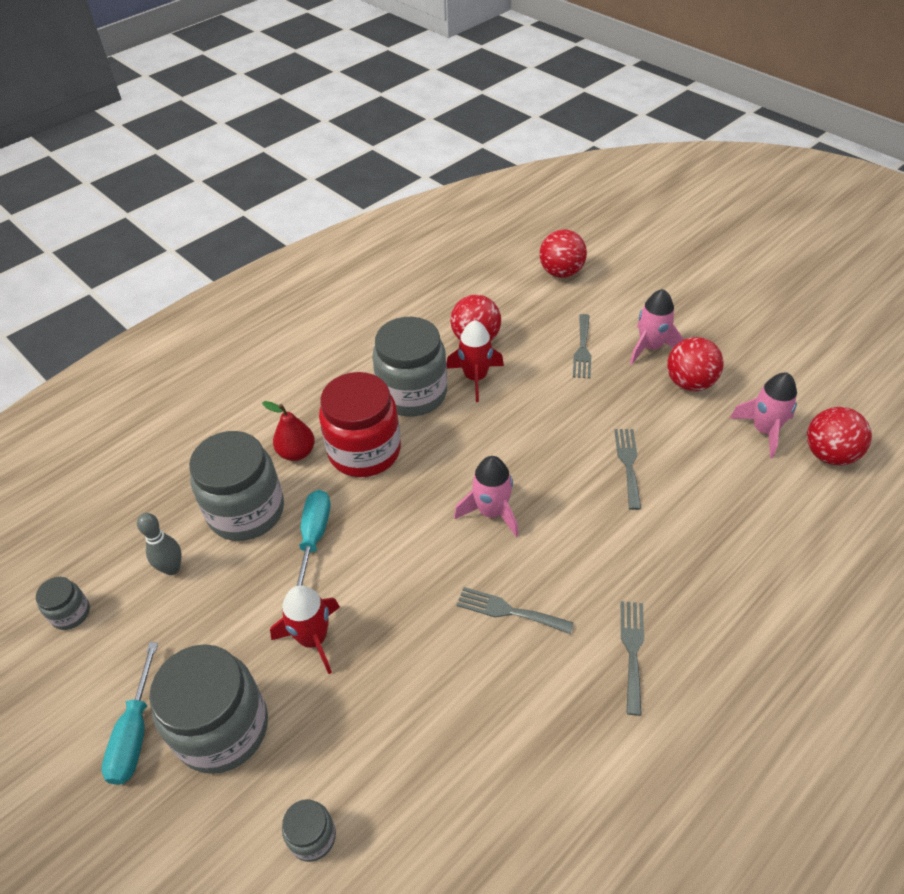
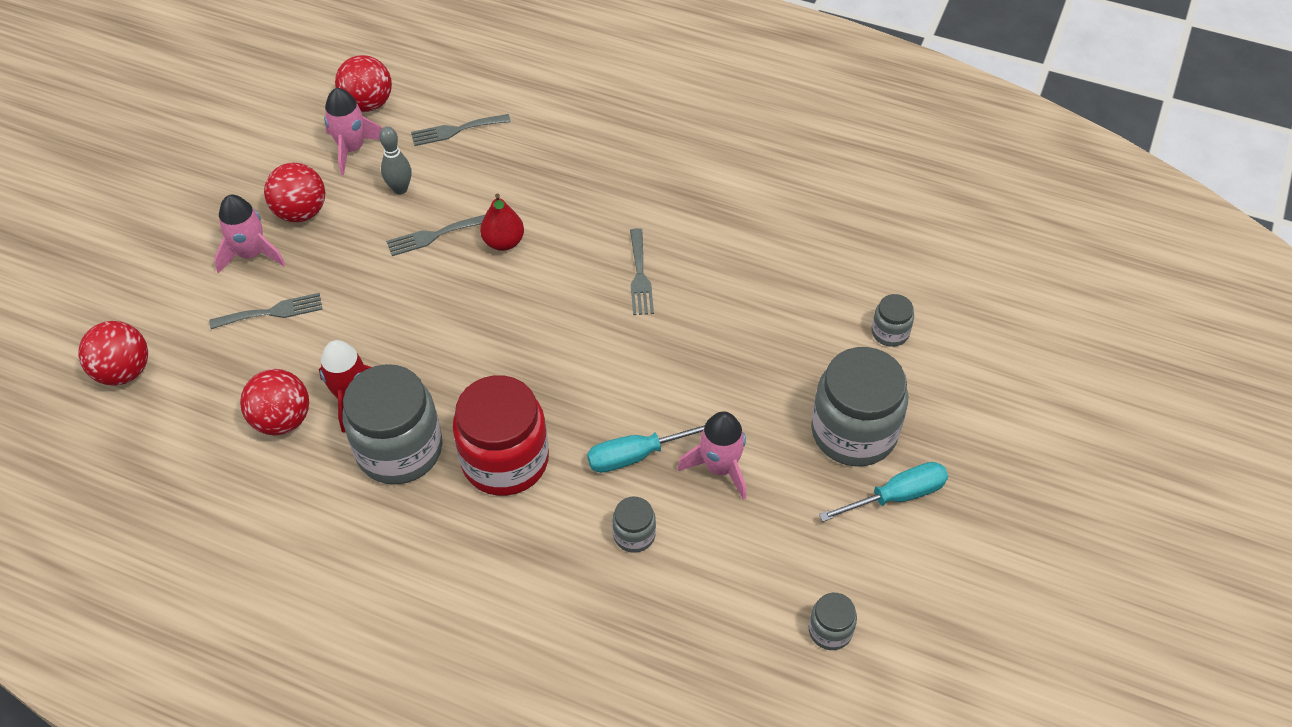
camera: 115 degrees left, 5 degrees up
(172, 568) = (734, 566): grey bowling pin -> grey bowling pin (400, 189)
(246, 511) = (634, 535): grey jar -> grey jar, size x0.46
(296, 452) = (534, 526): red pear -> red pear (504, 242)
(313, 638) = (741, 405): red rocket -> none
(491, 512) = (539, 321): pink rocket -> pink rocket (719, 467)
(632, 650) = (635, 190): grey fork -> grey fork (456, 130)

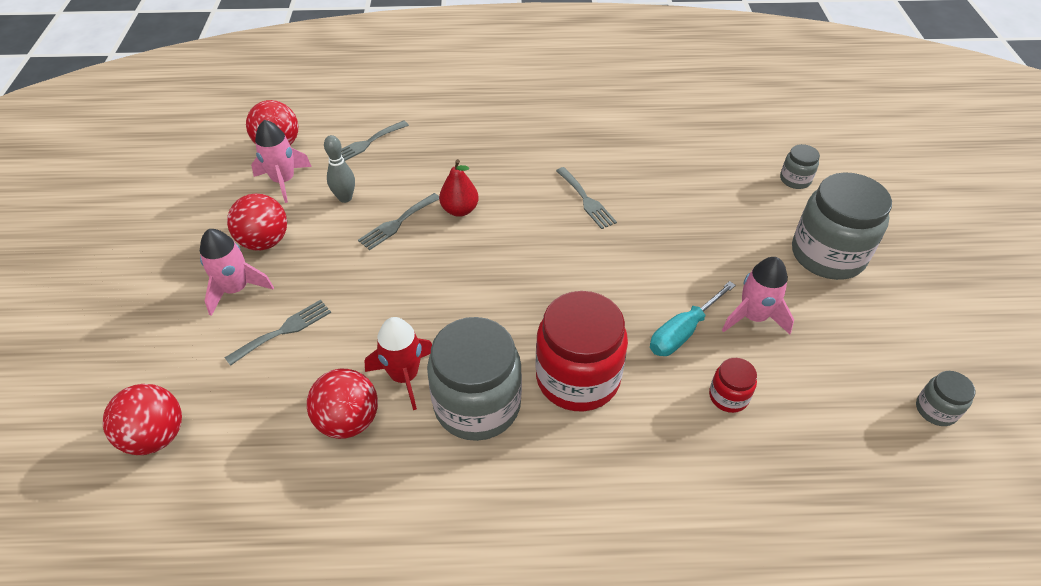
camera: 25 degrees left, 5 degrees down
(634, 535) = (728, 396): grey jar -> red jar
(898, 495) = (895, 288): turquoise screwdriver -> none

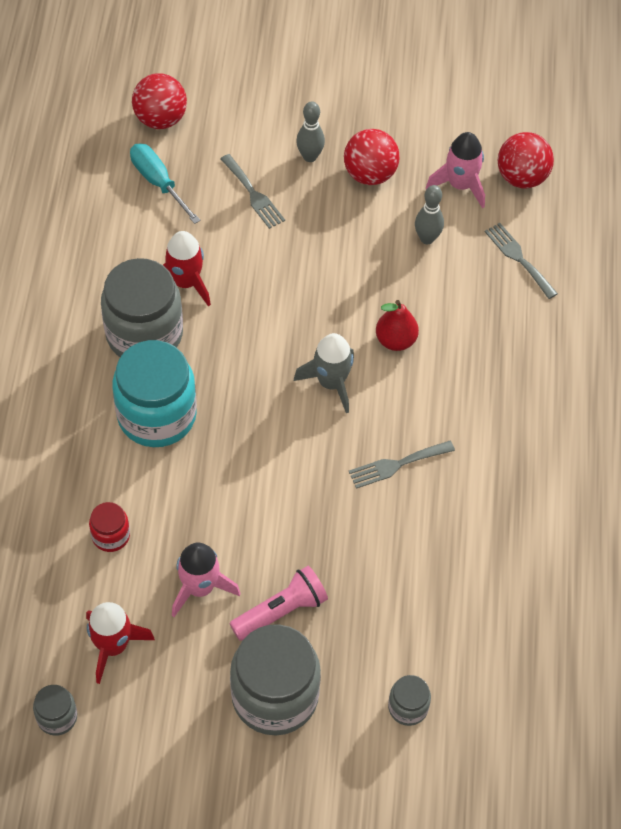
camera: 95 degrees right, 10 degrees up
(236, 289) = (310, 156): pink rocket -> grey bowling pin
(348, 421) = (148, 242): red ball -> none
(397, 223) = (382, 283): grey fork -> none
(512, 248) = (331, 383): none -> grey rocket
(577, 378) = (157, 415): red jar -> turquoise jar
(682, 332) = (192, 515): turquoise screwdriver -> turquoise screwdriver (158, 182)
(750, 258) = (281, 611): none -> pink flashlight
(842, 375) = (113, 646): none -> red rocket

